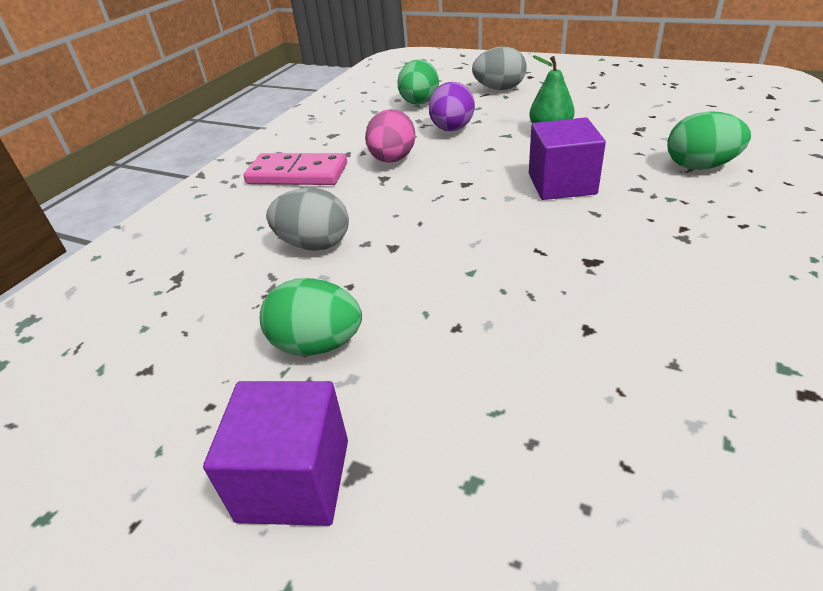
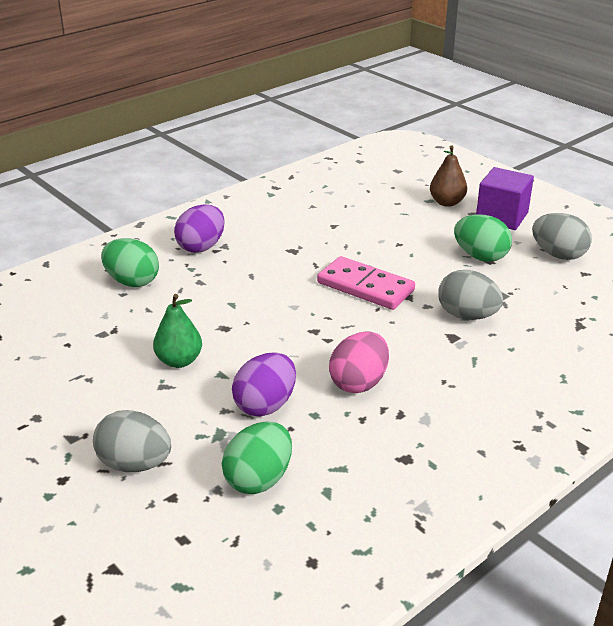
camera: 160 degrees left, 5 degrees down
(183, 397) = (558, 255): none -> grey egg
(297, 174) = (465, 400): pink domino -> pink domino (365, 287)
(429, 488) = (447, 202): none -> brown pear
(561, 184) = (244, 302): purple cube -> none
(706, 225) = (201, 247): none -> purple egg

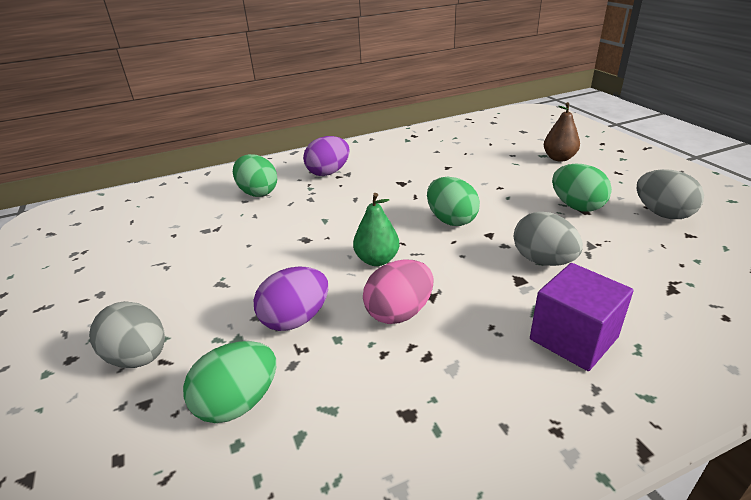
camera: 20 degrees right, 0 degrees up
(179, 361) = (248, 263): green pear -> green pear (377, 260)
(365, 287) = (451, 220): pink domino -> green egg
(501, 217) = (610, 174): purple cube -> purple cube (573, 338)

